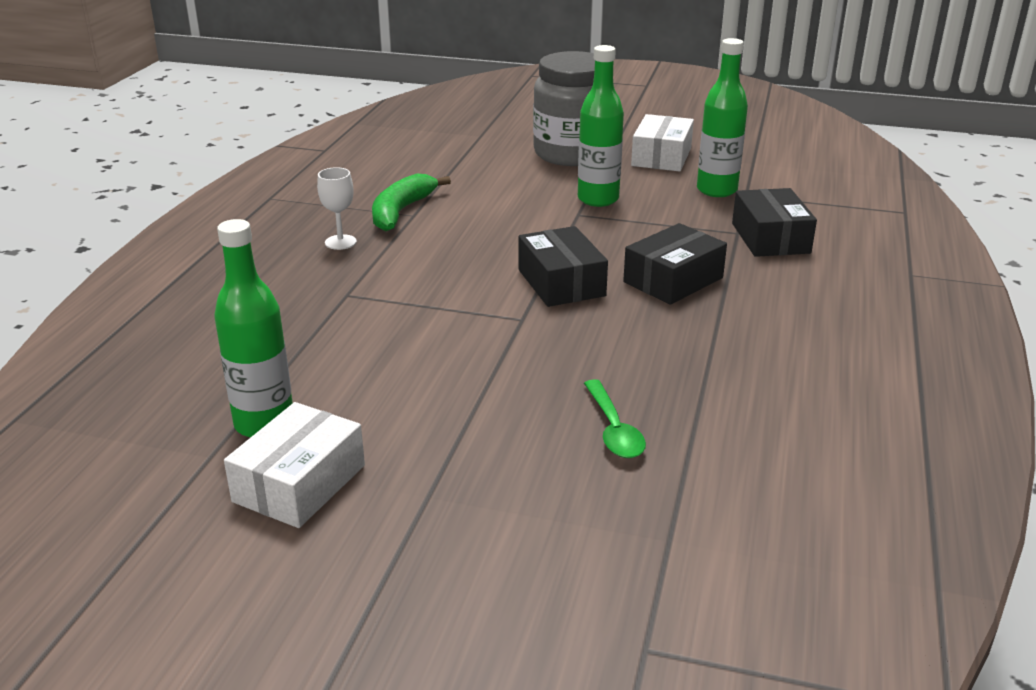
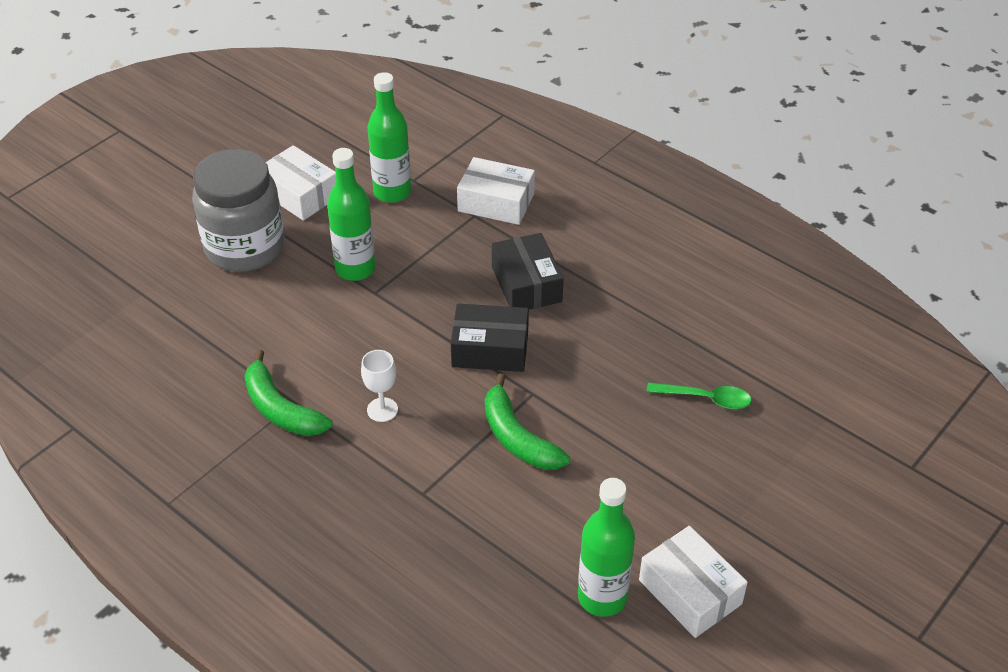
camera: 65 degrees left, 15 degrees up
(340, 242) = (316, 471): white goblet -> white goblet (382, 410)
(454, 324) = (517, 437): none -> green banana
(770, 238) = (496, 202): black box -> white box

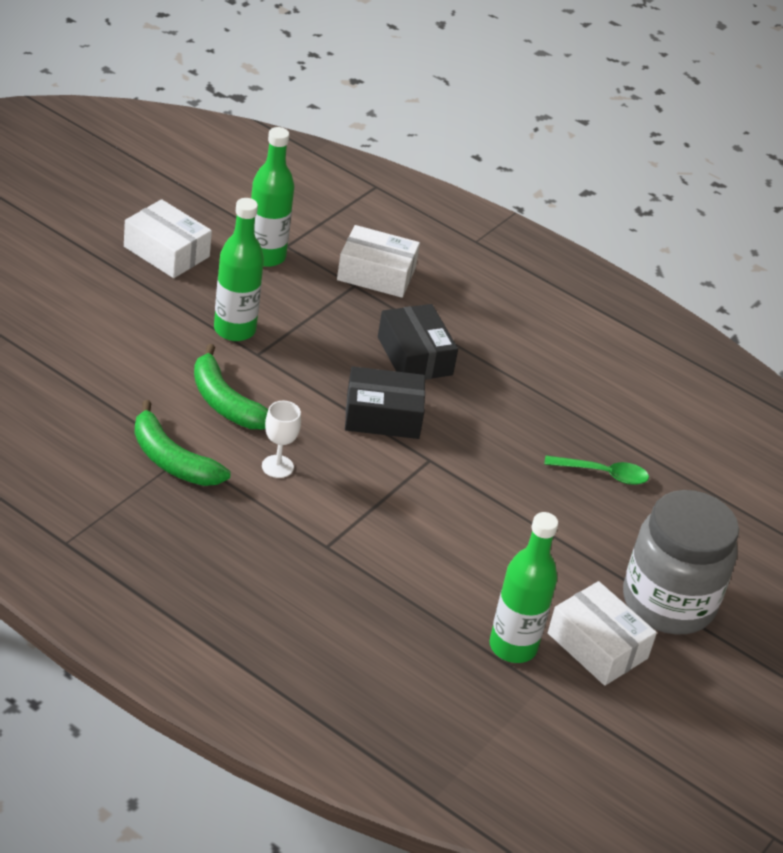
camera: 10 degrees left, 5 degrees down
(245, 247) = (114, 301): grey jar -> grey jar (668, 602)
(517, 437) = (417, 499): green banana -> green banana (225, 402)

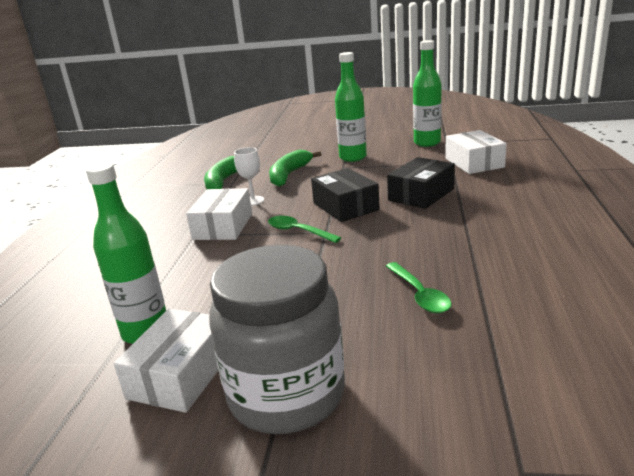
camera: 70 degrees right, 15 degrees down
(166, 252) = (384, 131): white box -> white box (223, 226)
(408, 475) = (298, 231): none -> green spoon

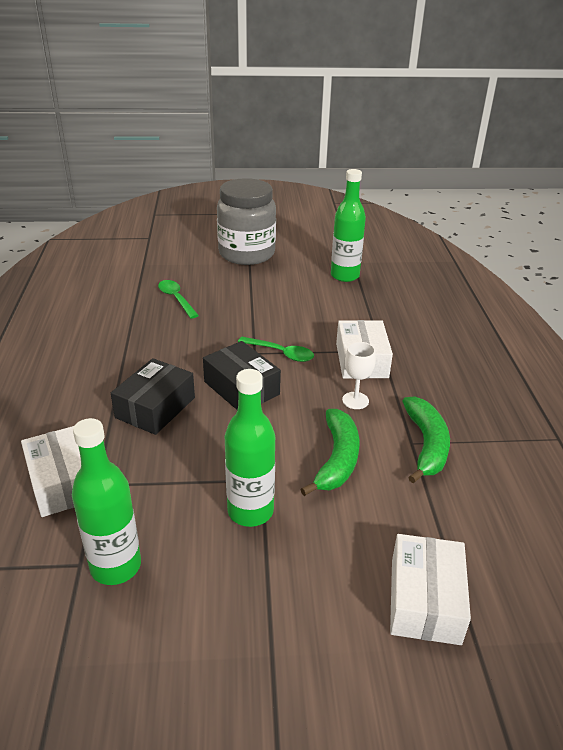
camera: 165 degrees right, 10 degrees up
(181, 374) = (305, 259): white box -> white box (425, 600)

